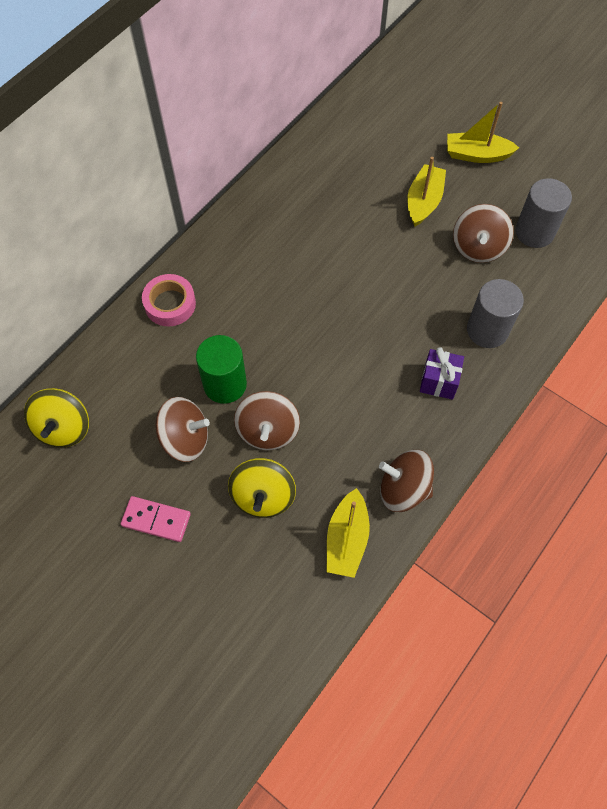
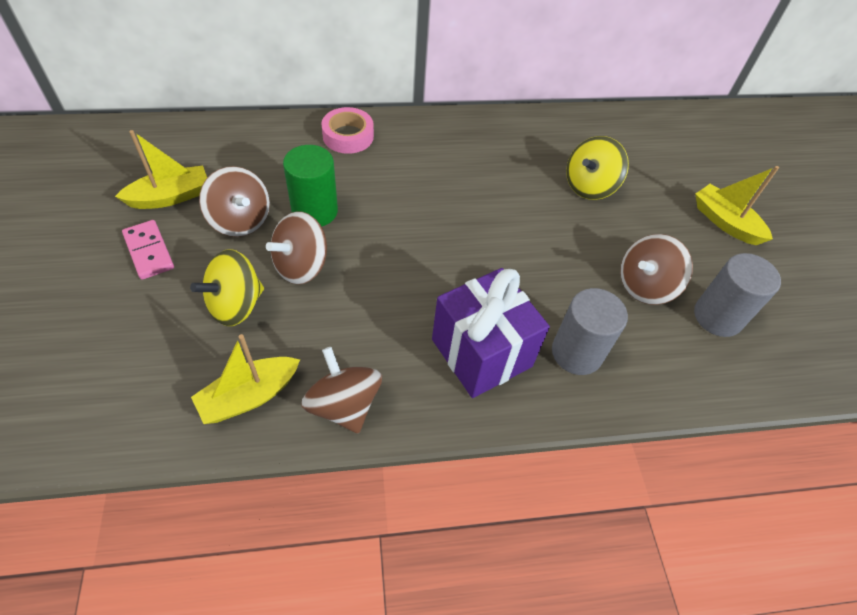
camera: 40 degrees right, 10 degrees down
(63, 428) = (181, 149): yellow spinning top -> yellow spinning top (589, 186)
(424, 201) = (633, 219): yellow boat -> yellow boat (170, 197)
(438, 381) = (481, 353): purple gift -> purple gift, size x1.86

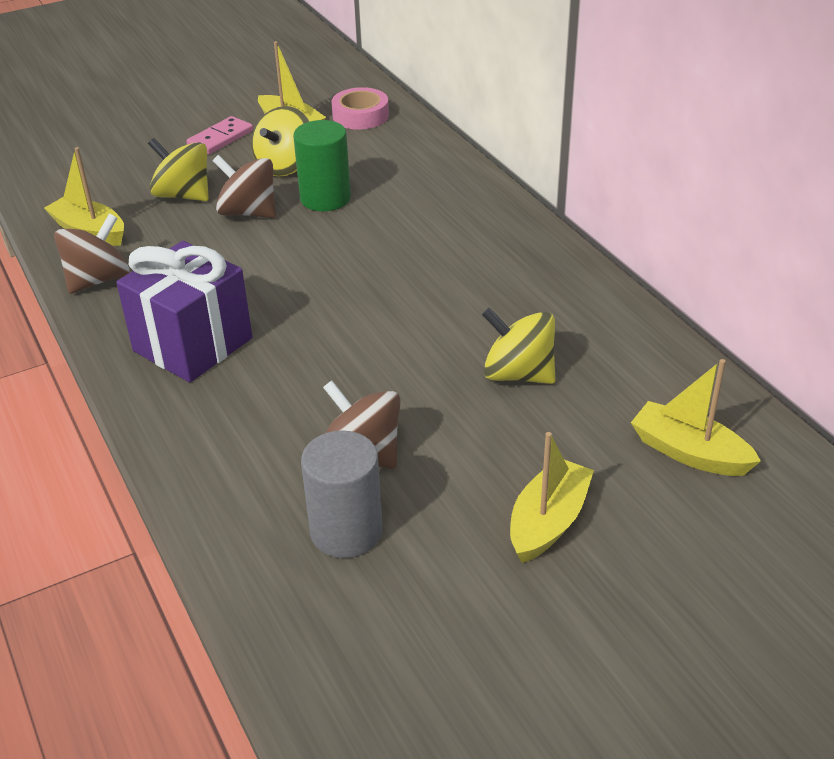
camera: 75 degrees right, 15 degrees down
(240, 220) = (285, 166): brown spinning top -> yellow spinning top
(348, 136) = (454, 184): pink tape -> pink tape (360, 115)
(577, 352) = (224, 412): grey cylinder -> none
(681, 147) = (689, 452): none -> yellow boat

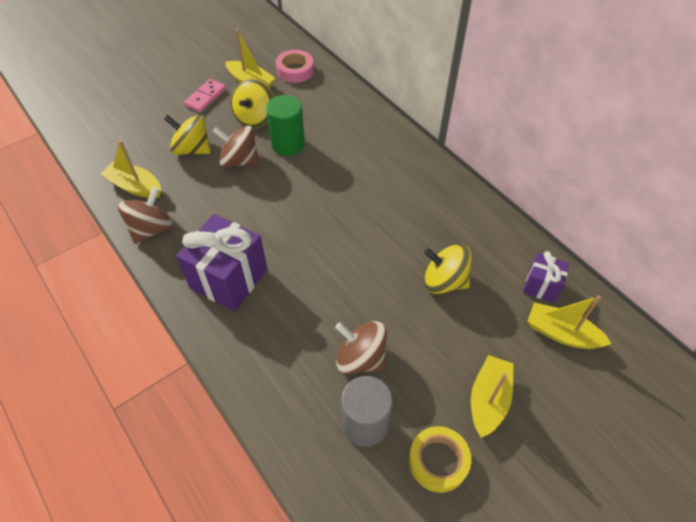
camera: 10 degrees left, 15 degrees up
(447, 587) = (438, 461): none -> yellow tape
(672, 392) = (541, 286): none -> purple gift

